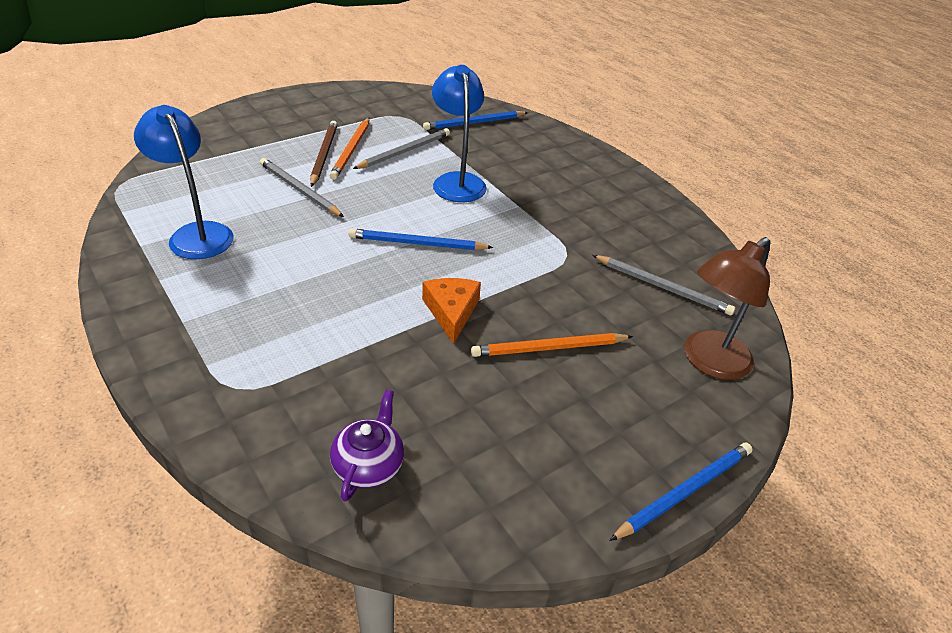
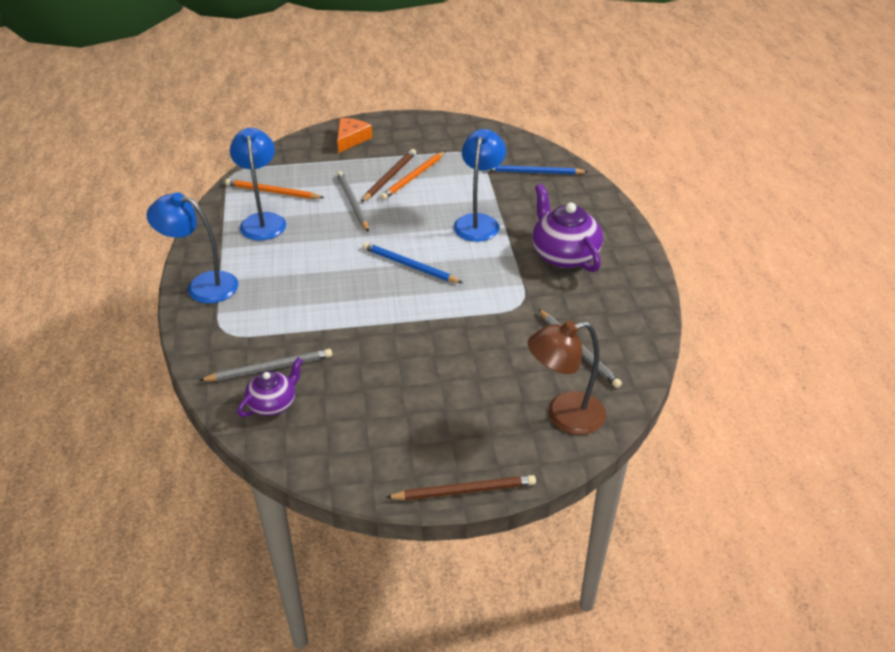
camera: 30 degrees right, 0 degrees up
(161, 335) = (202, 285): none -> blue lamp
(404, 151) = (455, 187): grey pencil -> grey pencil (270, 368)
(451, 311) = (397, 322): orange cheese -> orange cheese (351, 139)
(549, 348) = (447, 368): orange pencil -> orange pencil (272, 192)
(568, 195) = (564, 255): none -> purple teapot
(684, 491) = (464, 490): blue pencil -> brown pencil

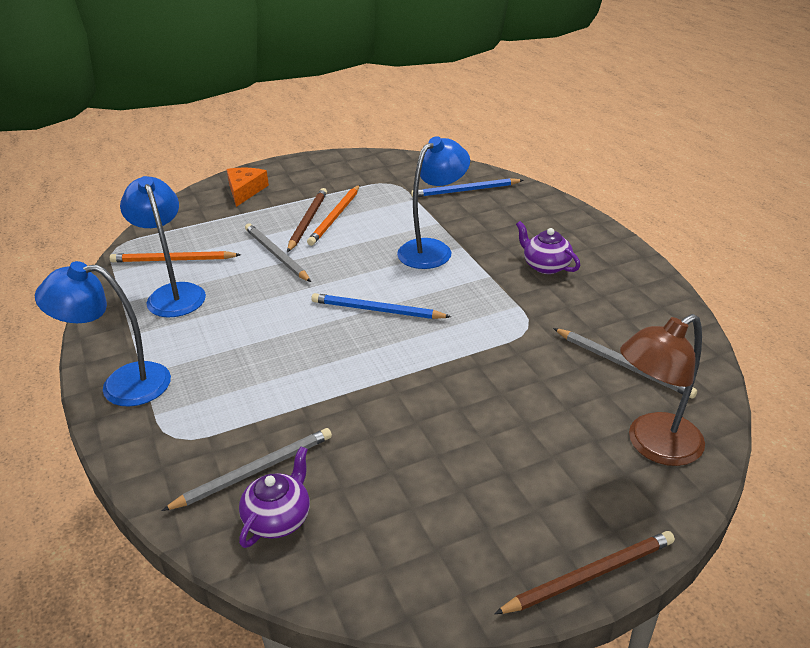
camera: 15 degrees left, 5 degrees down
(478, 222) = (432, 249): blue lamp -> blue lamp turned 45 degrees clockwise
(564, 255) = (545, 266): purple teapot -> purple teapot, size x0.60

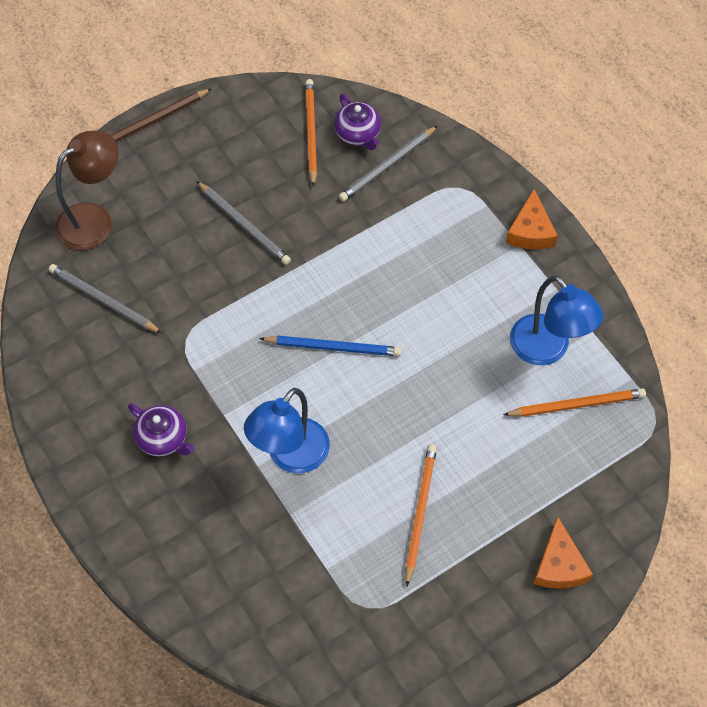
camera: 170 degrees right, 25 degrees up
(122, 385) = (530, 231): blue lamp -> orange cheese
(276, 255) = (465, 427): grey pencil -> grey pencil (244, 225)
(278, 518) = (358, 134): purple teapot -> purple teapot turned 45 degrees counterclockwise
(307, 221) = (451, 499): brown pencil -> none
(346, 529) = (311, 132): none -> orange pencil
(465, 191) = (262, 596): blue pencil -> none

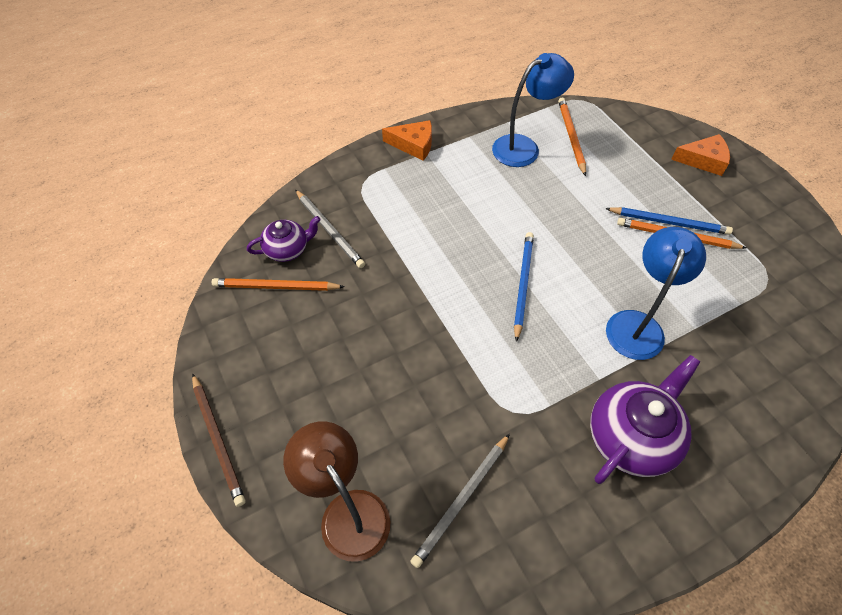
camera: 85 degrees left, 5 degrees down
(163, 438) = (631, 436): purple teapot -> purple teapot, size x1.68
(244, 225) = (378, 351): grey pencil -> none
(290, 456) = (637, 324): blue lamp -> blue lamp turned 105 degrees counterclockwise
(441, 507) = (669, 222): none -> blue pencil

